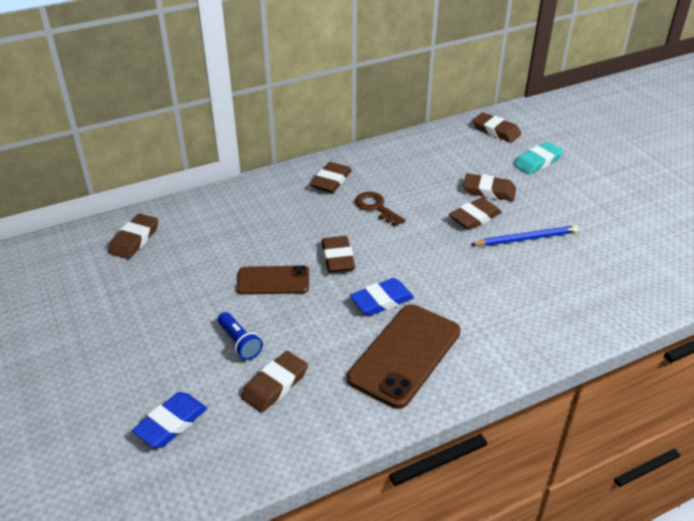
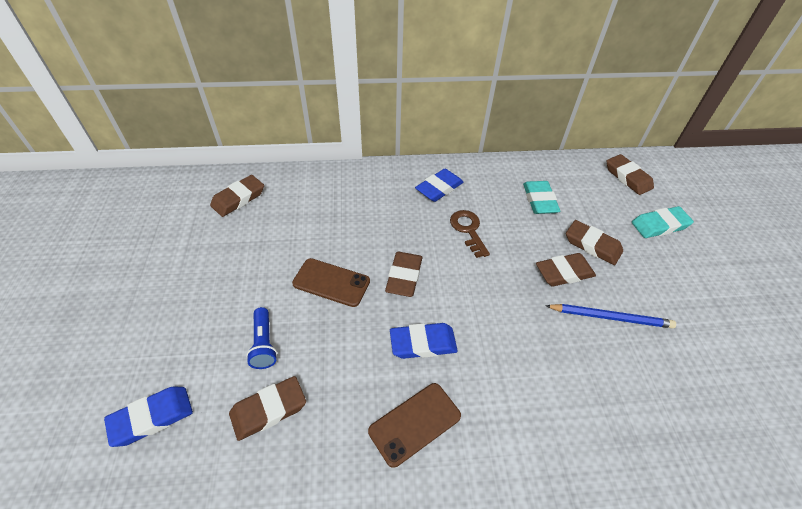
camera: 20 degrees right, 10 degrees up
(331, 181) = (439, 188): brown eraser -> blue eraser
(405, 355) = (415, 423): brown phone -> brown phone, size x0.63
(428, 168) = (539, 200): none -> turquoise eraser

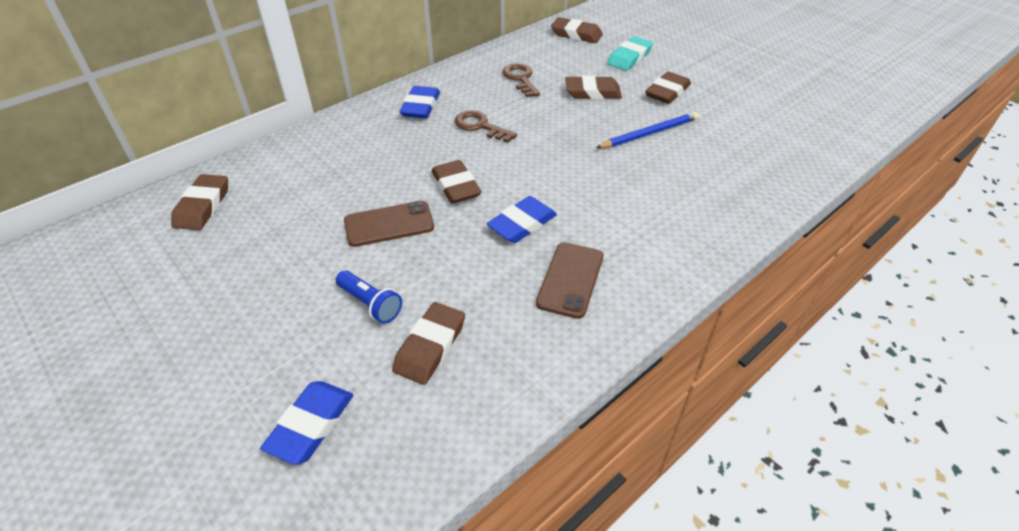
camera: 35 degrees left, 5 degrees down
(539, 200) = (521, 79): turquoise eraser -> brown key
(564, 272) = (588, 120): brown eraser -> brown eraser (667, 92)

